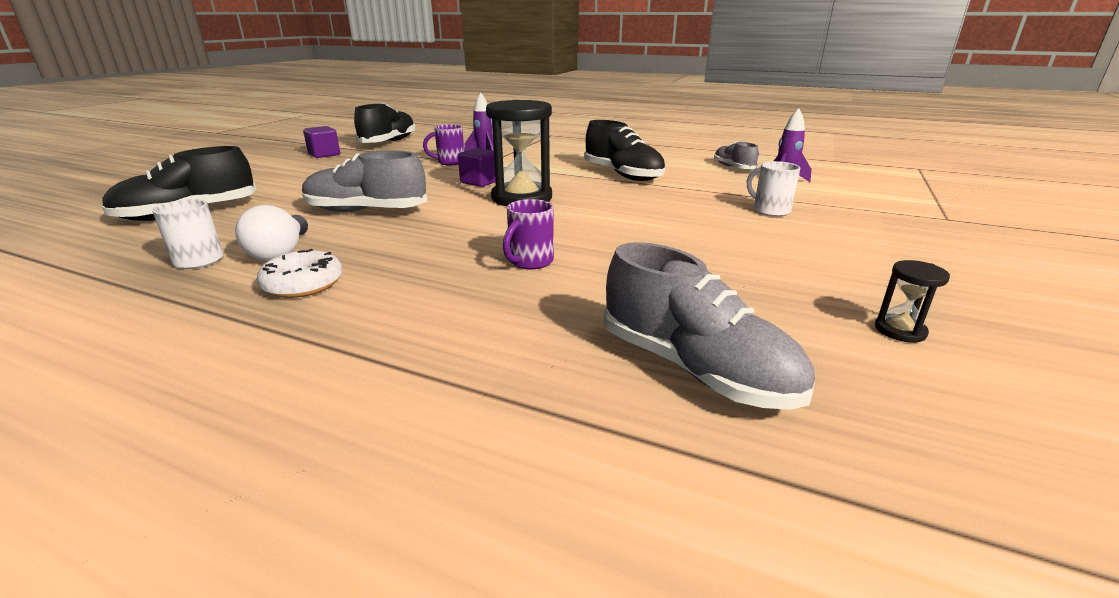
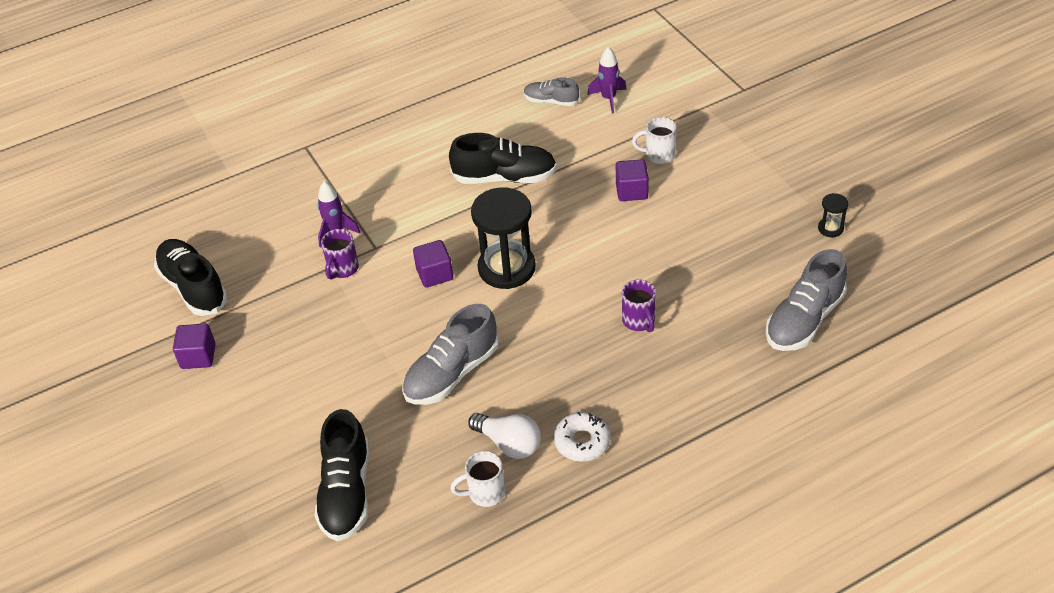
camera: 50 degrees left, 20 degrees up
(695, 368) = (804, 320): grey shoe -> grey shoe turned 135 degrees clockwise
(701, 213) = (631, 191): none -> purple cube

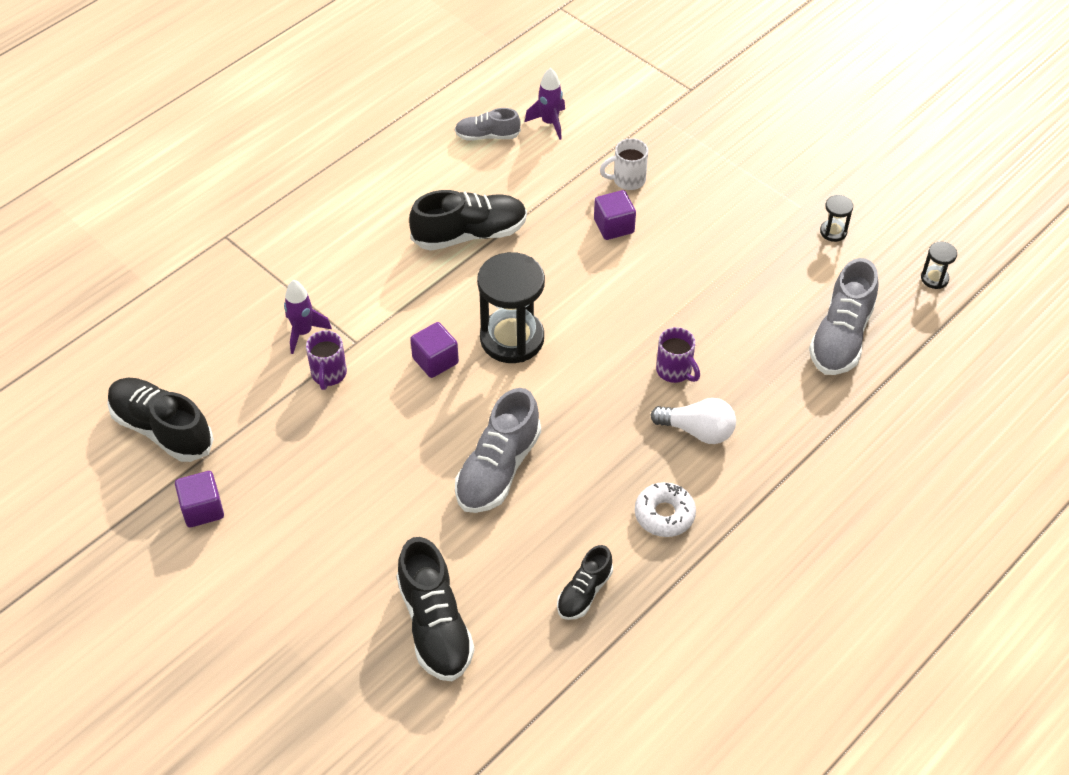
camera: 20 degrees left, 5 degrees up
(485, 493) = (584, 592): white mug -> black shoe
(509, 444) = (589, 533): white light bulb -> white light bulb (698, 431)
(913, 285) = (934, 278): none -> black hourglass

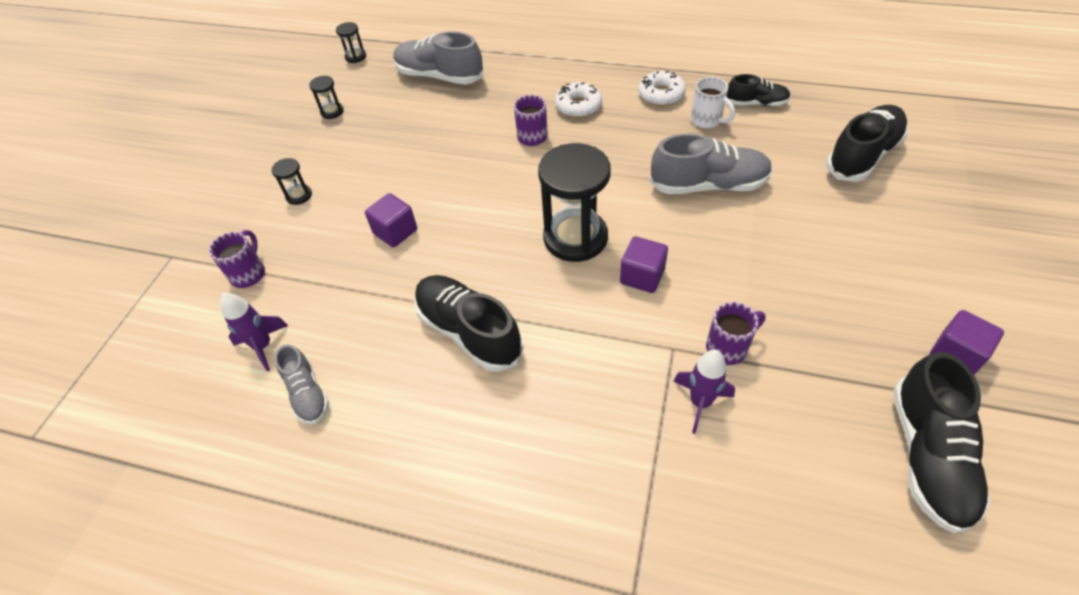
camera: 115 degrees left, 0 degrees up
(627, 180) = (327, 248): white mug -> white mug (707, 120)
(634, 129) = (249, 273): none -> purple mug
(698, 431) = (578, 106): white light bulb -> white donut
(711, 178) = (299, 195): none -> black hourglass
(841, 336) = (439, 76): grey shoe -> grey shoe turned 150 degrees counterclockwise

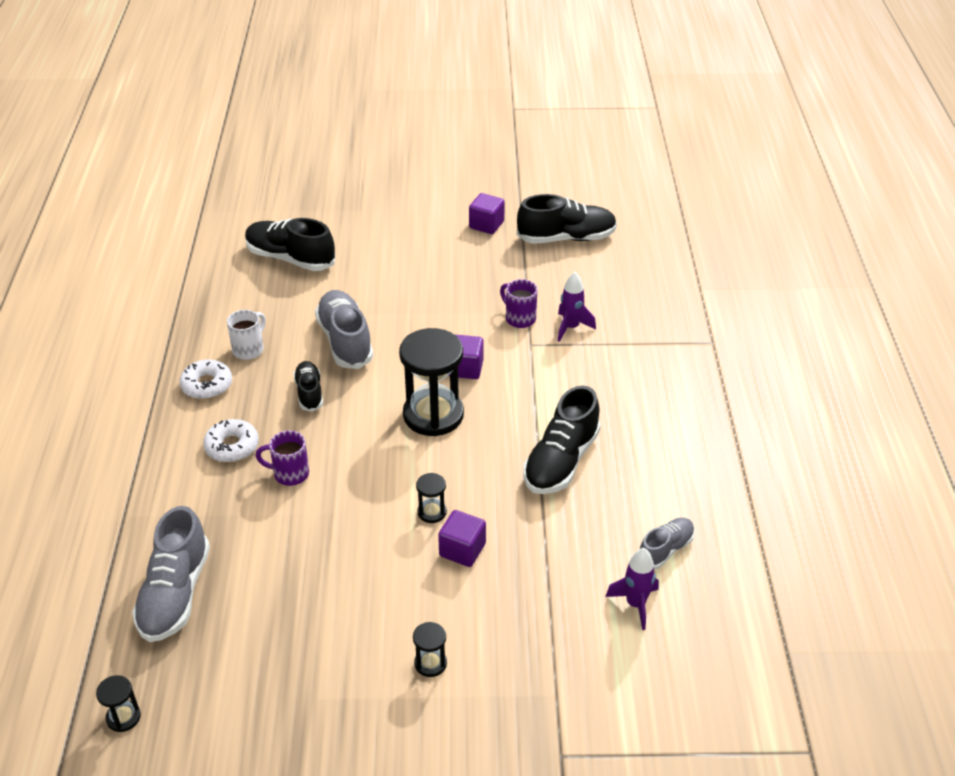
camera: 110 degrees left, 10 degrees down
(249, 273) = (558, 659): purple mug -> none
(332, 112) = (263, 694): black hourglass -> black hourglass (432, 512)
(756, 103) = (219, 319): black shoe -> black shoe (309, 393)

